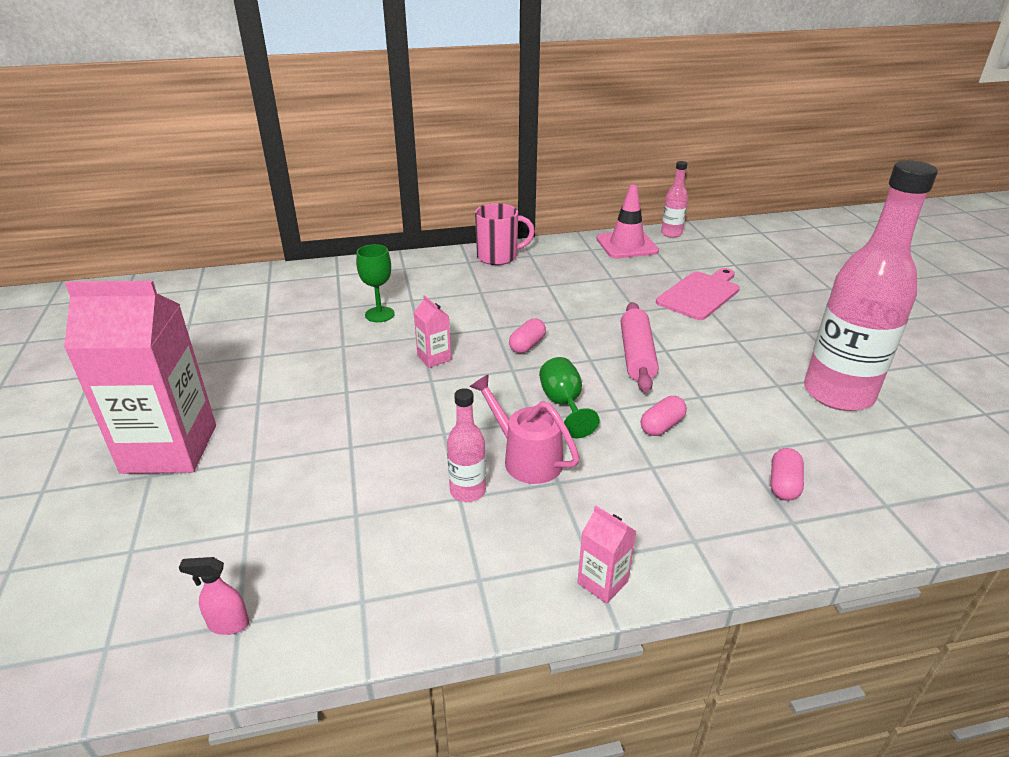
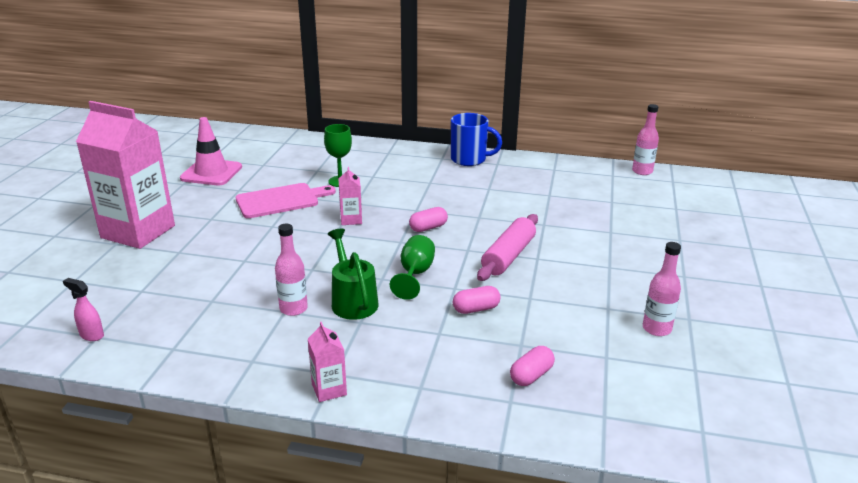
camera: 25 degrees right, 5 degrees down
(498, 257) = (469, 159): pink mug -> blue mug
(525, 458) = (352, 300): pink watering can -> green watering can
(626, 245) = (590, 172): pink traffic cone -> pink traffic cone (211, 173)
(700, 294) = (615, 224): pink cutting board -> pink cutting board (281, 200)
(838, 393) = (656, 329): pink bottle -> pink bottle, size x0.45

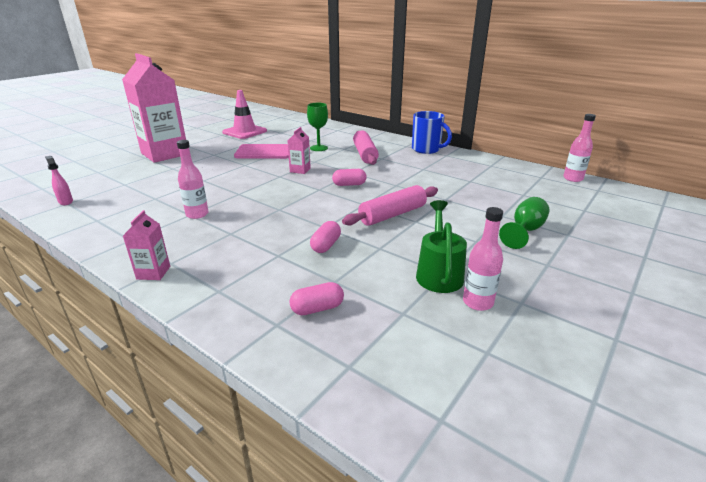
camera: 25 degrees right, 0 degrees up
(352, 300) = (242, 218): green watering can -> green watering can (438, 273)
(406, 180) = (365, 154): none -> pink rolling pin
(415, 274) = (305, 211): green goblet -> green goblet (525, 231)
(476, 309) = (326, 245): pink capsule -> pink capsule turned 75 degrees counterclockwise

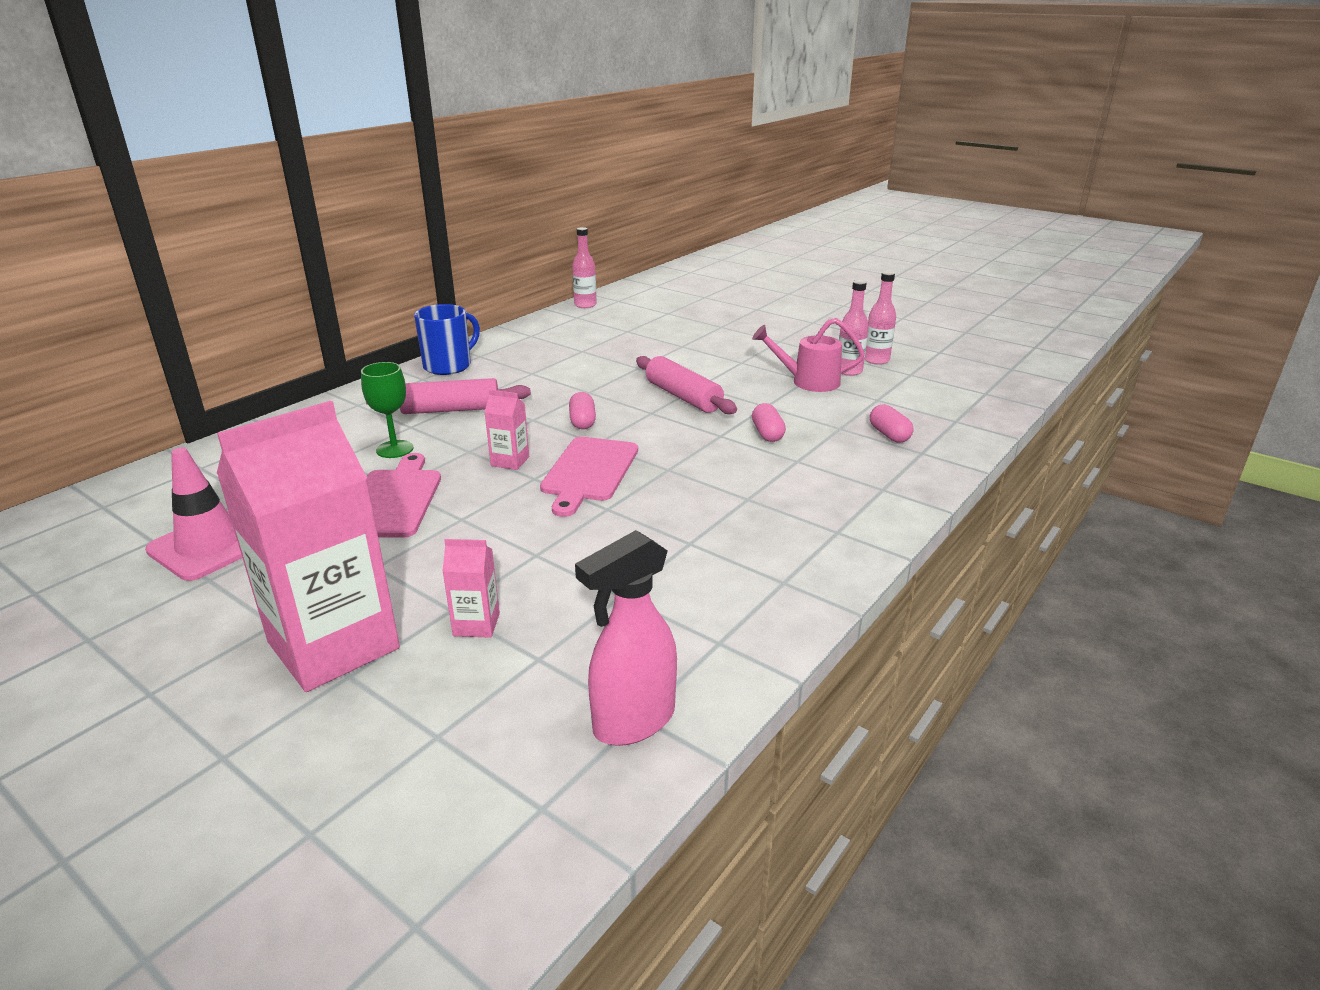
camera: 90 degrees left, 0 degrees up
(66, 202) = (633, 721): pink spray bottle -> pink spray bottle, size x1.95
(153, 272) = (864, 539): pink carton -> pink carton (476, 624)
(197, 214) = (689, 535): pink bottle -> pink bottle (876, 360)
(282, 188) = (589, 472): none -> pink cutting board
(326, 245) = (767, 434): pink capsule -> pink capsule turned 60 degrees clockwise
(438, 273) = (808, 382): green watering can -> pink watering can
(525, 231) = (716, 341): green goblet -> none

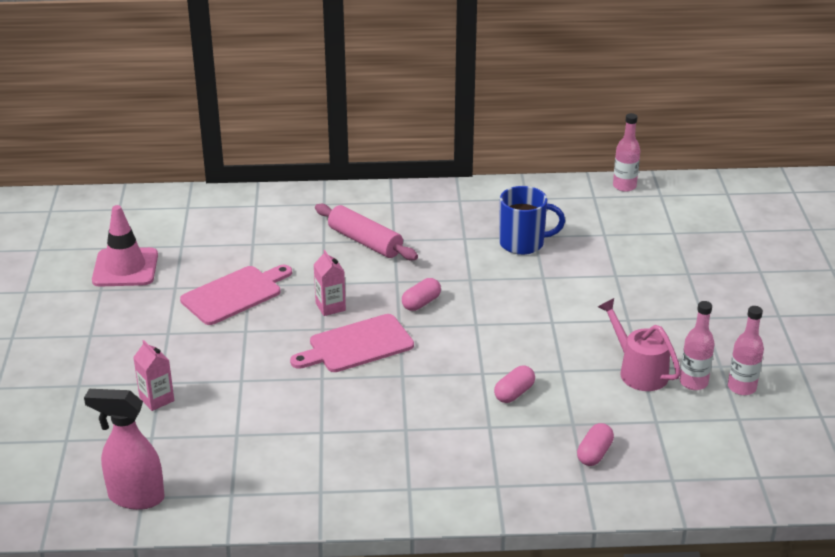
camera: 50 degrees right, 5 degrees up
(333, 645) = (94, 365): pink carton -> none
(394, 449) = (289, 255): green goblet -> none
(449, 366) = (425, 199): blue mug -> blue mug (523, 243)
(683, 397) = (521, 324): pink rolling pin -> none

